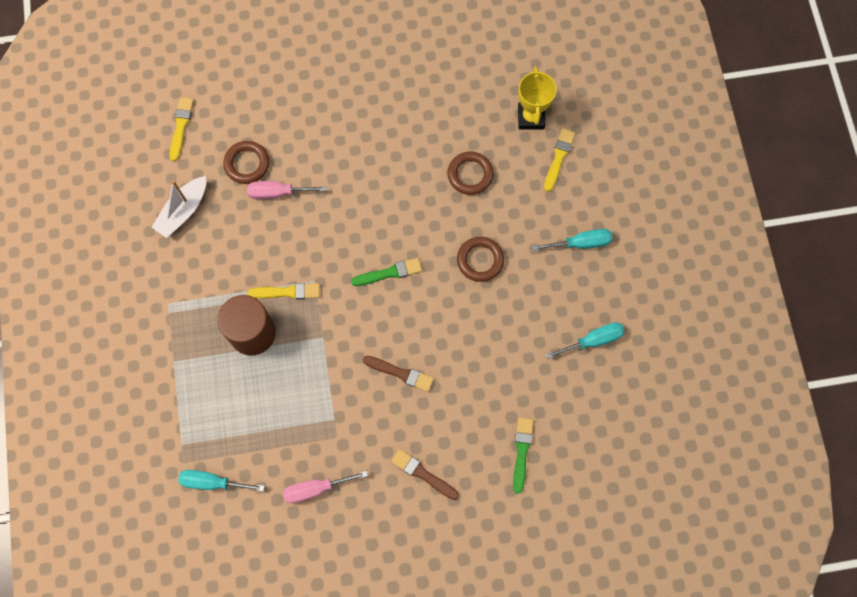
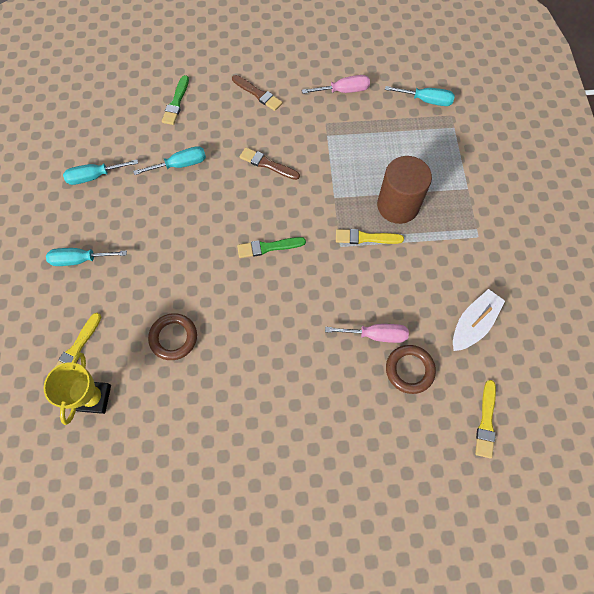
camera: 175 degrees left, 5 degrees down
(480, 260) = (180, 252): brown ring -> none
(500, 364) = (180, 165): none -> turquoise screwdriver

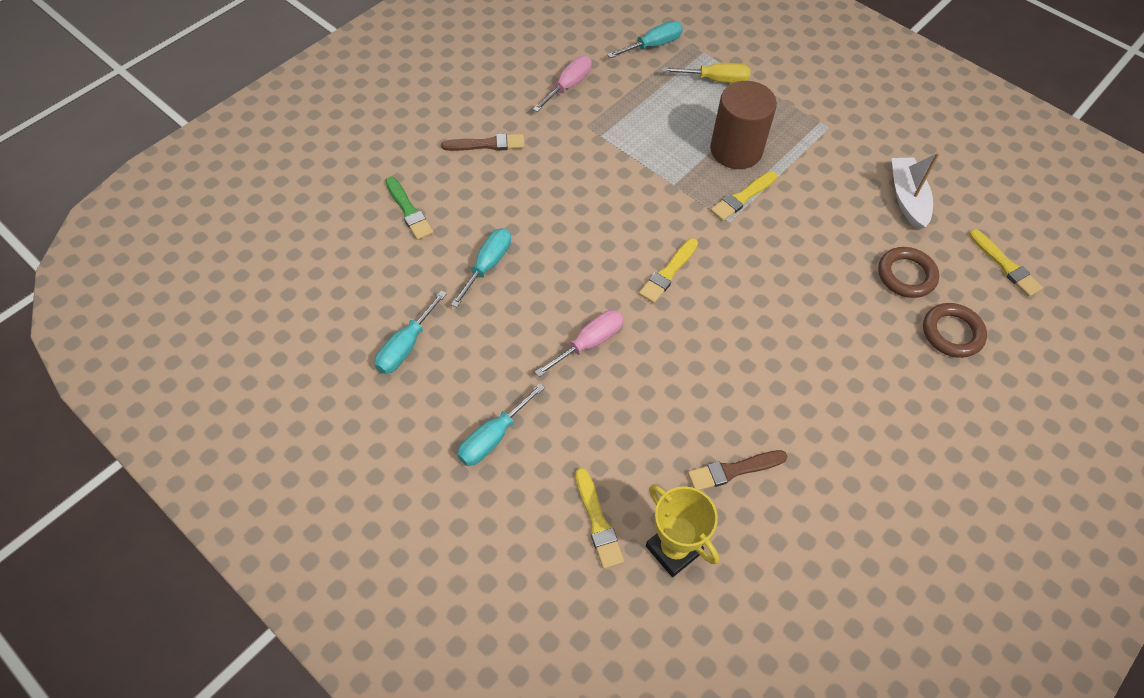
camera: 45 degrees left, 10 degrees down
(173, 338) = (681, 425): brown ring -> brown ring (952, 333)
(267, 164) = (576, 201): brown brush -> brown brush (734, 470)
(268, 247) = (668, 272): green brush -> yellow brush
(376, 335) = (848, 270): pink screwdriver -> pink screwdriver (589, 343)
(440, 151) = (715, 80): none -> yellow screwdriver

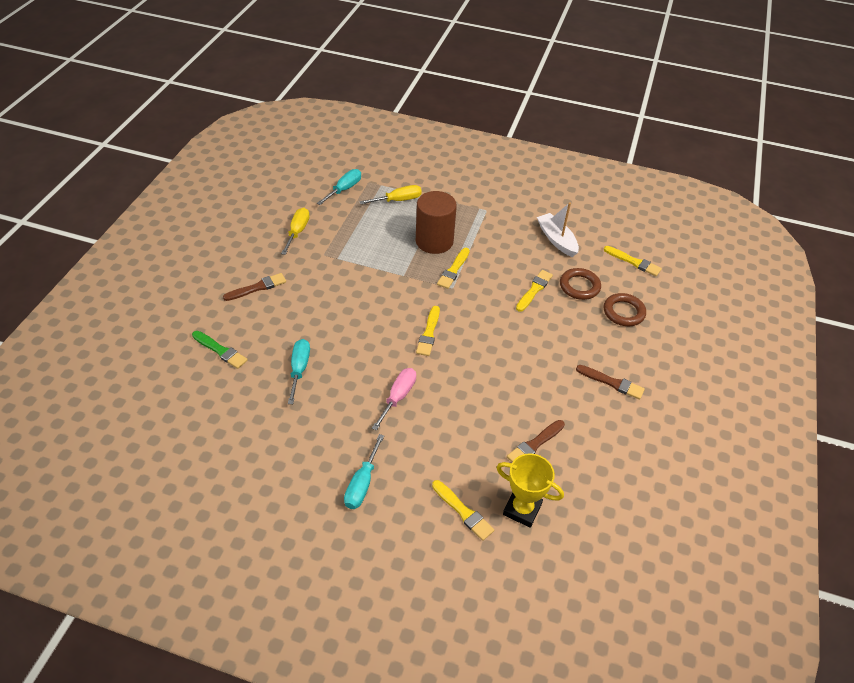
camera: 25 degrees left, 10 degrees down
(406, 346) = (266, 445): turquoise screwdriver -> none
(568, 86) = (297, 232): pink screwdriver -> yellow screwdriver
(839, 260) = (534, 290): none -> yellow brush
(883, 426) = (611, 382): none -> brown brush

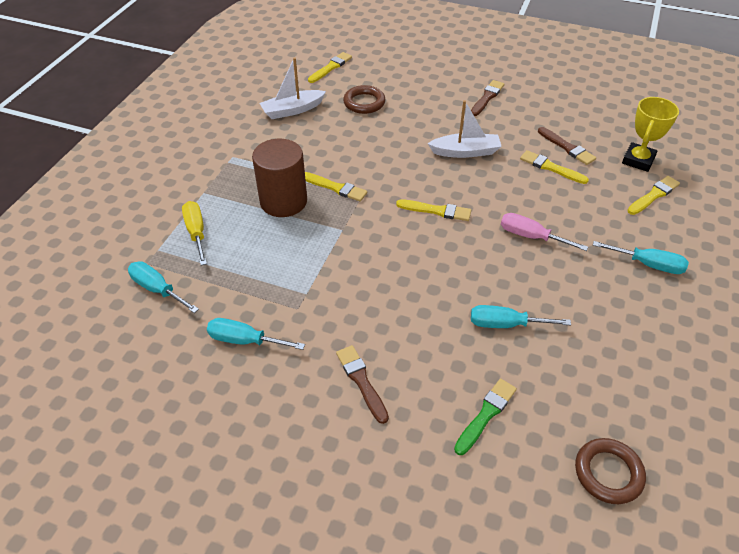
camera: 85 degrees left, 0 degrees up
(297, 232) = (245, 340): yellow screwdriver -> turquoise screwdriver
(514, 358) = (465, 152): none -> white boat
(534, 290) = (369, 132): yellow brush -> yellow brush (551, 168)
(623, 312) = (399, 81): brown ring -> brown ring (608, 473)

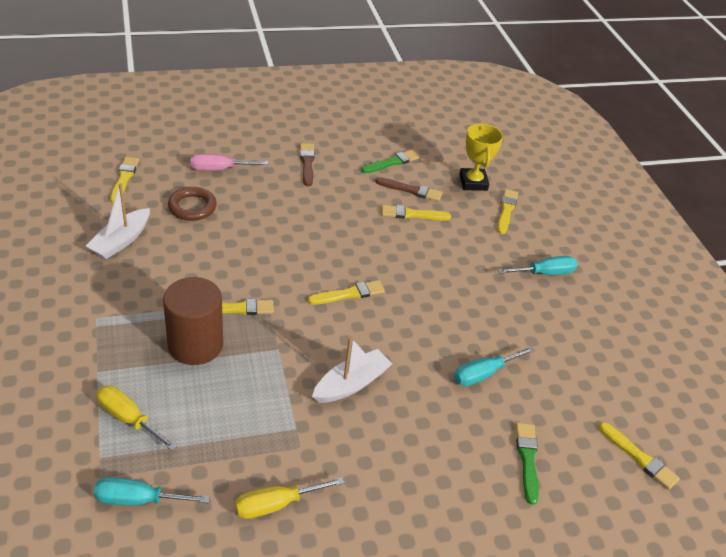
camera: 40 degrees left, 5 degrees down
(245, 340) = (276, 504): turquoise screwdriver -> yellow screwdriver
(362, 381) = (412, 485): brown brush -> none
(465, 152) = (329, 225): white boat -> white boat (351, 384)
(531, 236) = (444, 285): pink screwdriver -> pink screwdriver (219, 169)
(568, 119) = (392, 162): none -> green brush
(608, 473) = (639, 457): brown ring -> yellow brush

